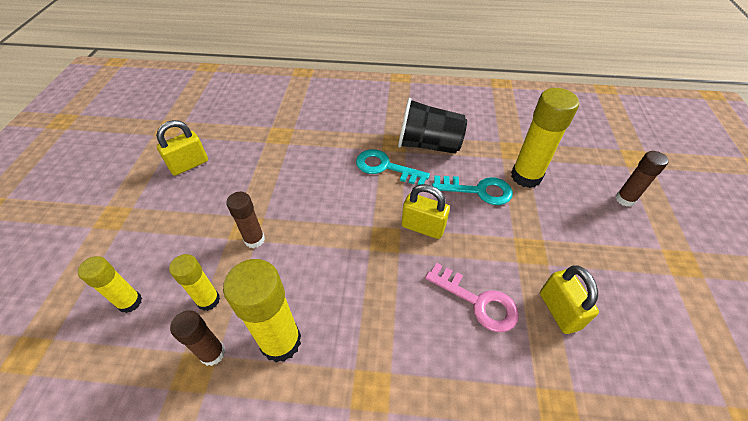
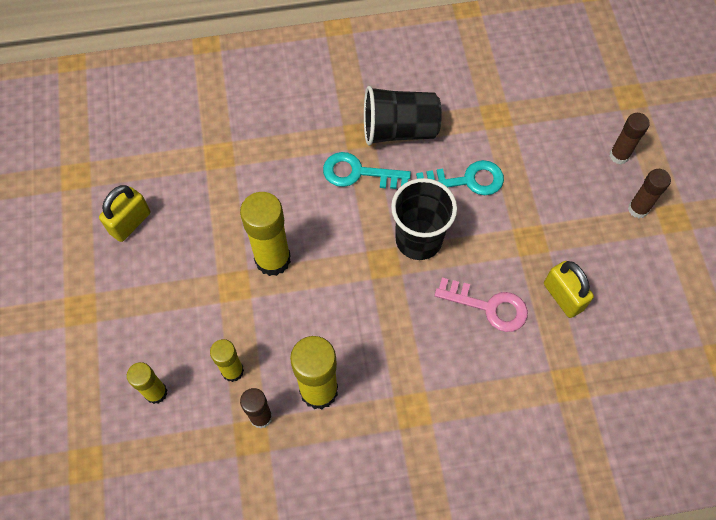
camera: 15 degrees left, 15 degrees up
(254, 240) = (249, 297): brown glue stick -> brown glue stick (638, 209)
(423, 227) = (418, 239): yellow padlock -> black cup
(526, 176) = (515, 149): yellow glue stick -> yellow glue stick (273, 259)

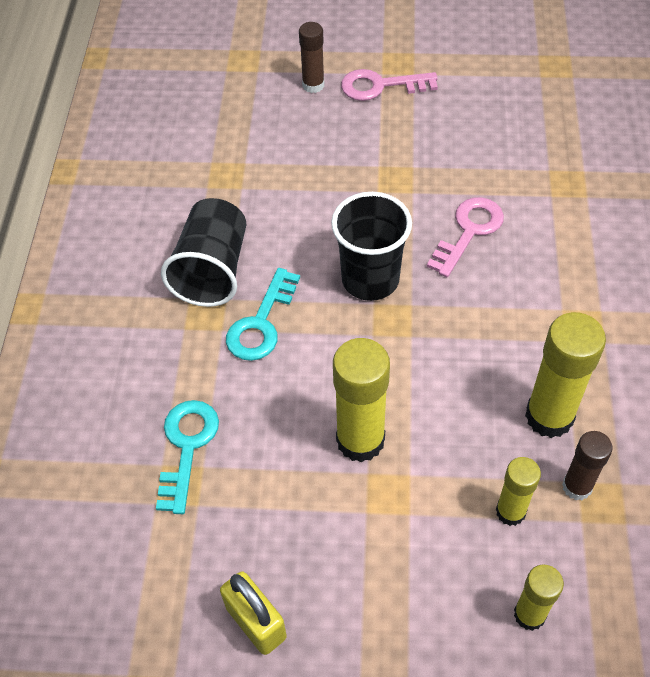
camera: 75 degrees left, 10 degrees down
(467, 180) = (304, 219): turquoise key -> turquoise key (187, 447)
(563, 296) = (469, 167): yellow padlock -> none
(638, 209) = (381, 86): brown glue stick -> pink key

